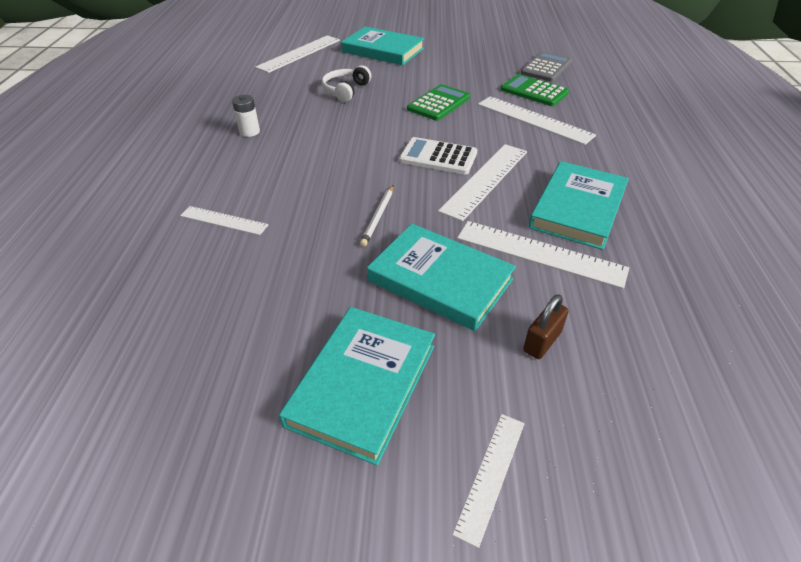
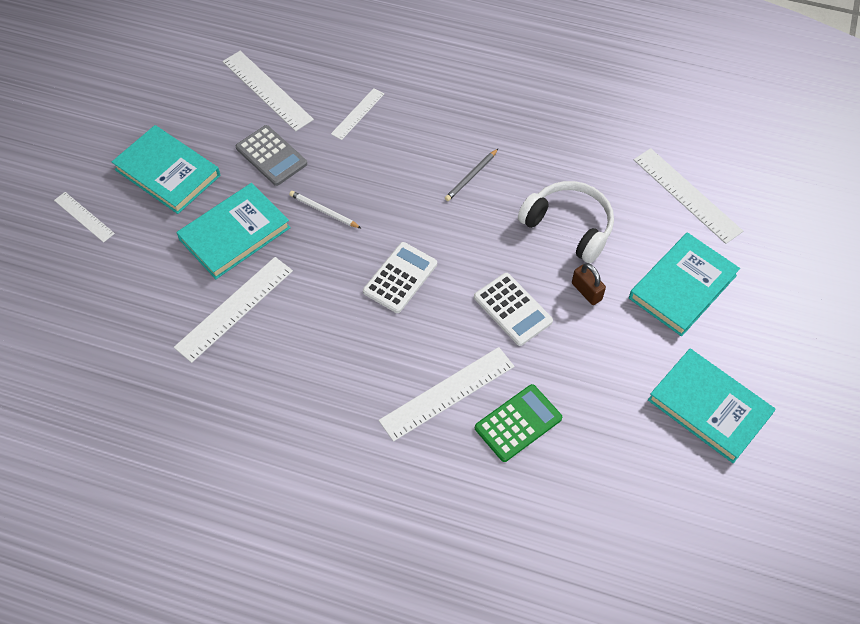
camera: 105 degrees right, 15 degrees up
(249, 132) = (495, 136): white battery -> none
(304, 137) = (471, 176): none -> grey pencil
(345, 90) = (569, 226): white headphones -> white headphones, size x1.52
(439, 103) = (512, 309): green calculator -> white calculator
(485, 180) = (347, 304): white ruler -> white ruler (267, 90)
(542, 341) = (153, 275): brown padlock -> brown padlock (586, 291)
(546, 67) = (586, 469): grey calculator -> grey calculator (271, 156)
(578, 208) = (277, 362): turquoise book -> turquoise book (709, 407)

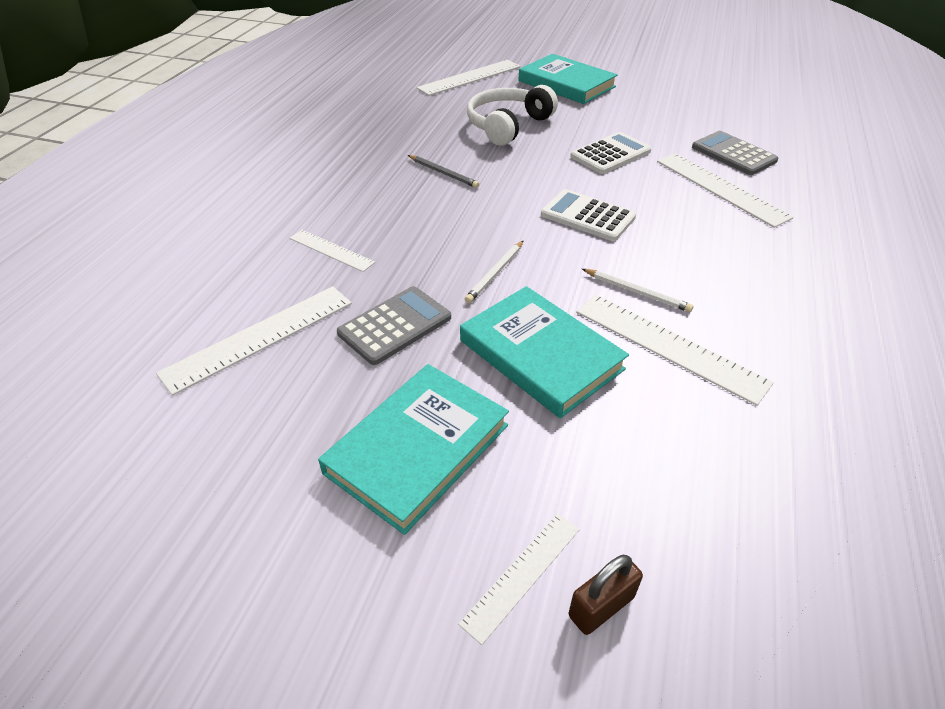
camera: 90 degrees left, 15 degrees down
(295, 298) = (637, 292): none -> white pencil
(518, 423) = (733, 154): green calculator -> grey calculator
(586, 291) = (580, 120): brown padlock -> brown padlock (601, 606)
(709, 407) = (677, 81): turquoise book -> none

